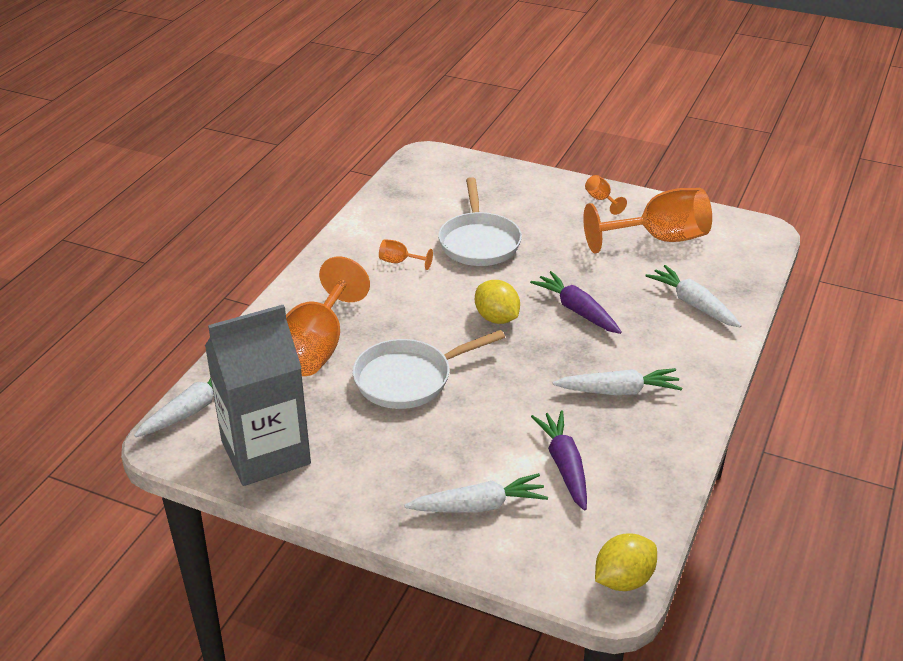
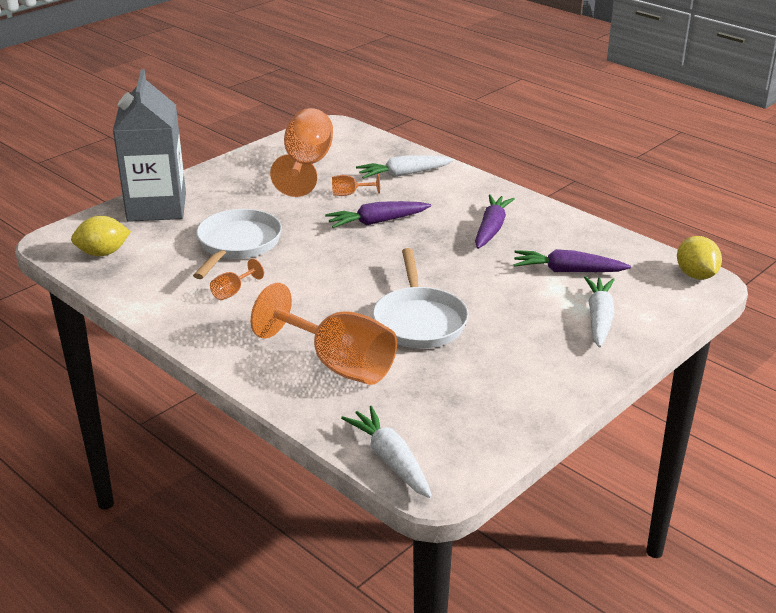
camera: 70 degrees left, 5 degrees down
(265, 452) = (483, 420): grey carton -> grey carton (157, 207)
(479, 242) = (237, 244): white pan -> white pan turned 90 degrees counterclockwise
(496, 318) = (361, 260): yellow lemon -> yellow lemon (103, 253)
(601, 200) = (226, 175): orange goblet -> orange goblet (350, 194)
(619, 391) = (491, 229): white carrot -> purple carrot

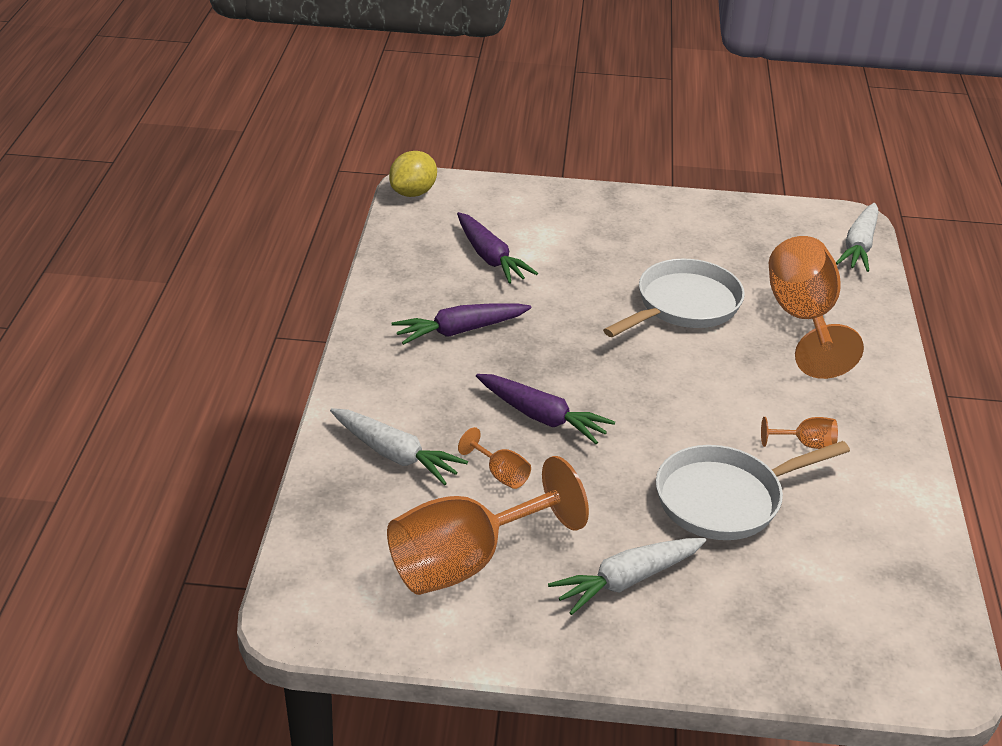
camera: 130 degrees left, 5 degrees up
(103, 253) = (894, 605): yellow lemon -> none
(157, 207) = (747, 639): grey carton -> none
(599, 318) = (550, 219): white carrot -> white carrot (627, 581)

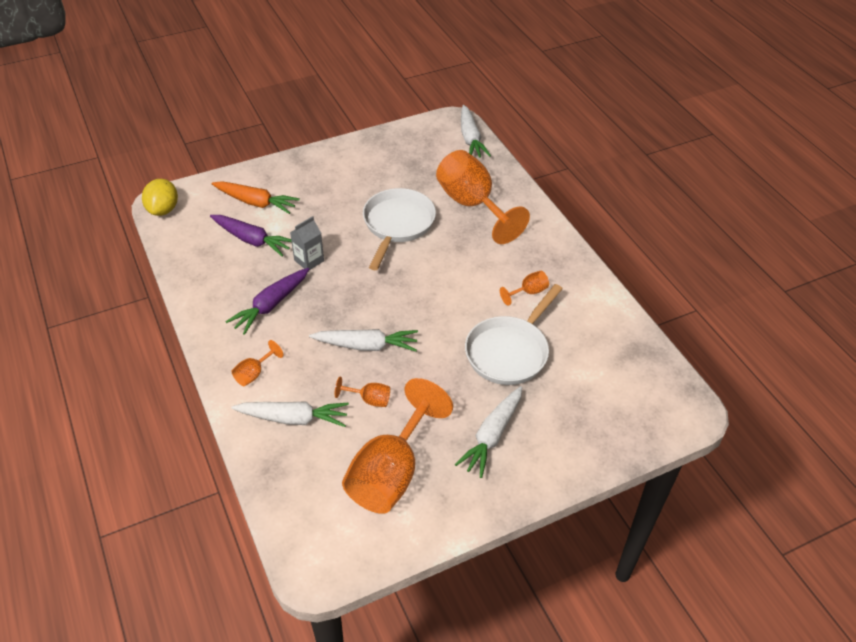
camera: 30 degrees left, 10 degrees up
(386, 391) = (254, 373): none -> orange goblet
(525, 222) = (256, 202): none -> orange carrot
(541, 303) = (309, 260): none -> grey carton
(542, 417) = (366, 346): purple carrot -> white carrot

